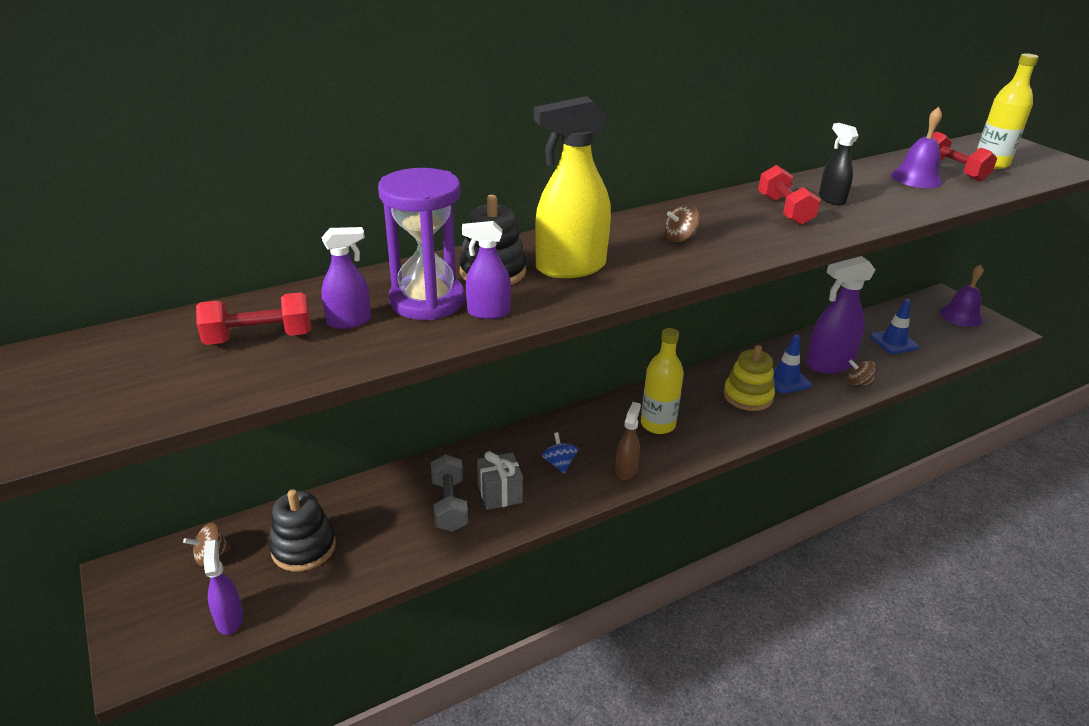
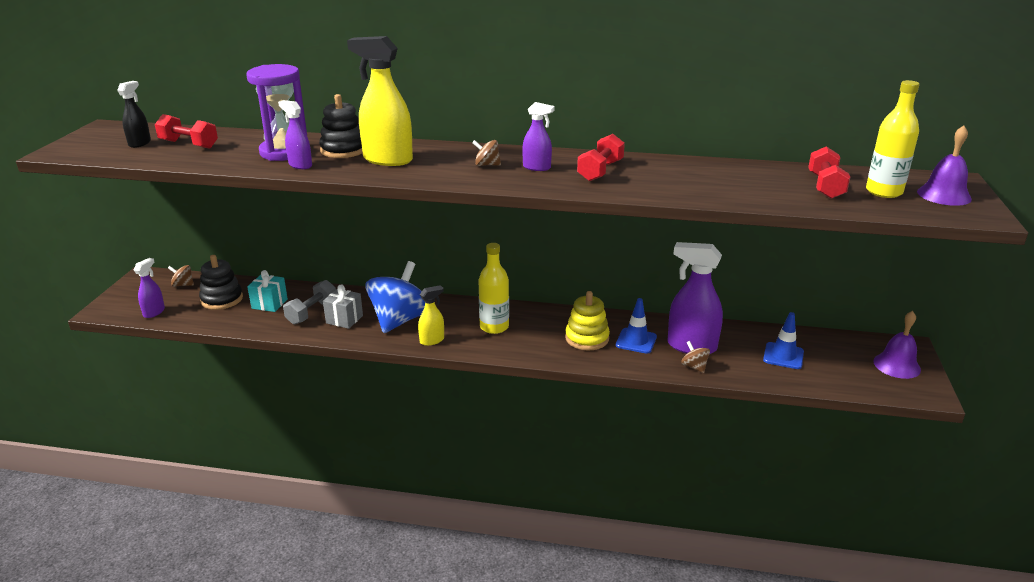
camera: 40 degrees right, 5 degrees down
(349, 321) = (235, 149): purple spray bottle -> purple spray bottle (537, 167)
(379, 520) = (269, 304): none -> turquoise gift
(559, 463) = (400, 320): blue spinning top -> blue spinning top, size x2.42
(626, 470) = (432, 340): brown spray bottle -> yellow spray bottle
(831, 199) = (656, 175): black spray bottle -> black spray bottle (140, 143)
(916, 178) = (773, 182): purple bell -> purple bell (944, 195)

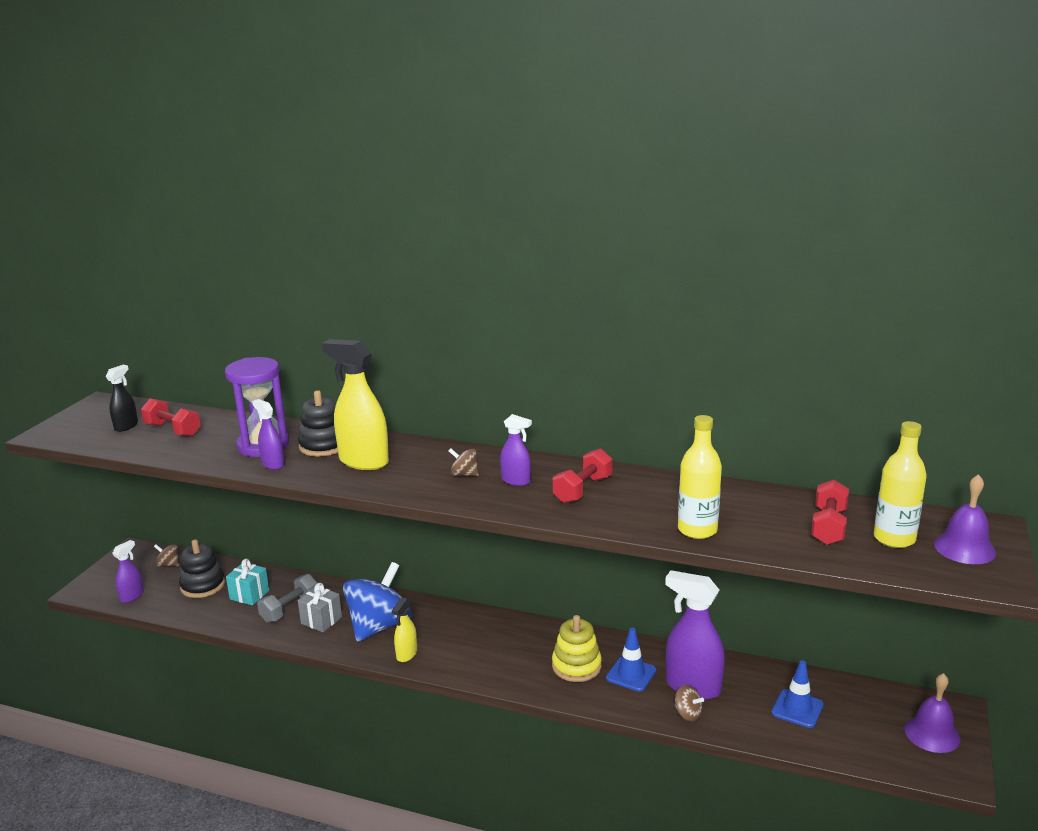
camera: 10 degrees right, 5 degrees down
(432, 340) = (406, 654): yellow spray bottle -> yellow spray bottle turned 135 degrees clockwise
(494, 327) = (478, 643): yellow bottle -> yellow bottle (697, 530)
(694, 367) = (688, 714): brown spinning top -> brown spinning top turned 150 degrees clockwise

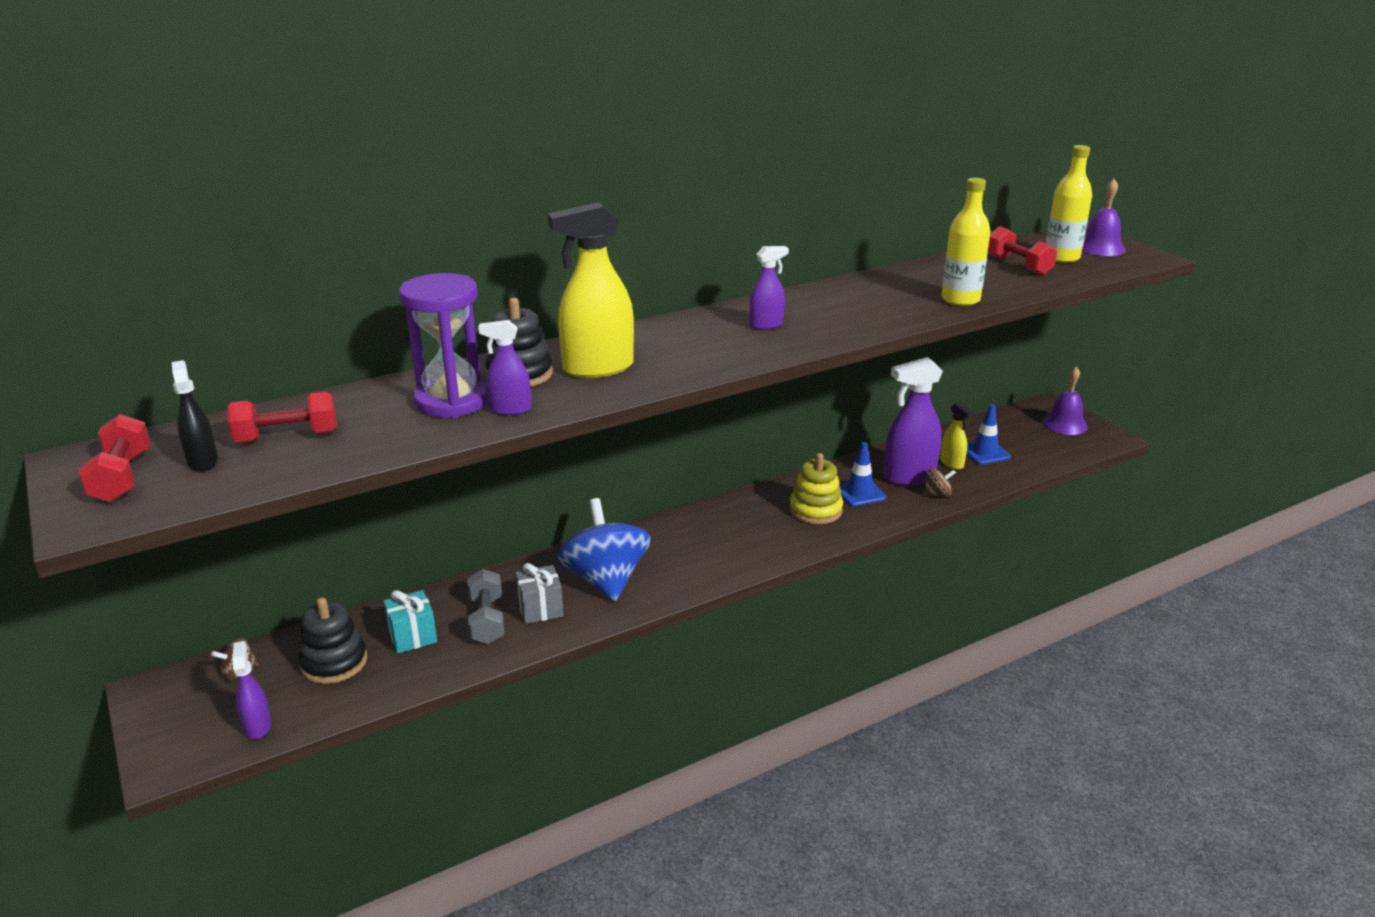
camera: 50 degrees left, 5 degrees up
(406, 654) = (675, 584): yellow spray bottle -> yellow spray bottle (952, 463)
(464, 474) = (713, 338): brown spinning top -> none
(583, 490) = (828, 309): red dumbbell -> red dumbbell (122, 477)

